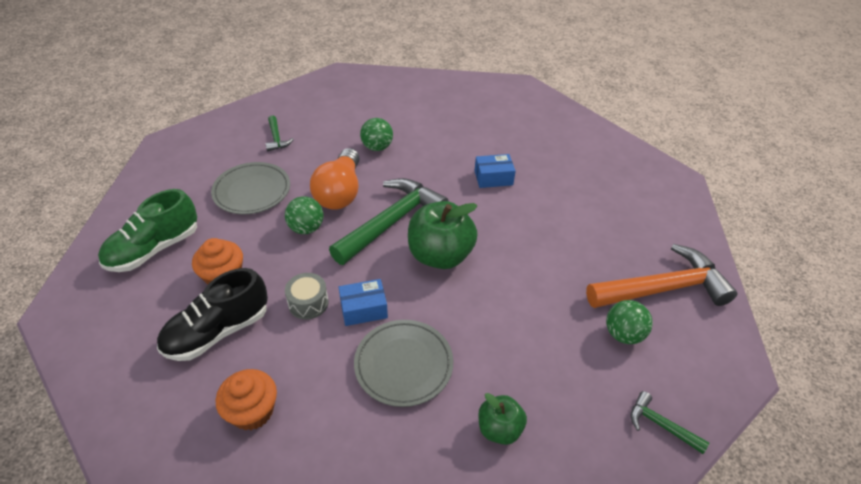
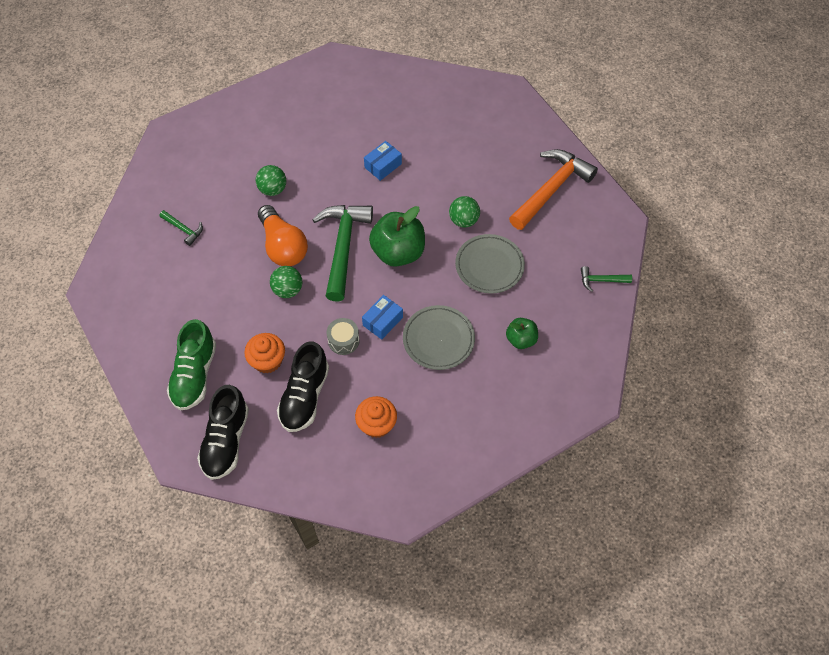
camera: 35 degrees left, 15 degrees up
(108, 324) = (226, 440): none -> black shoe
(252, 191) = (215, 286): grey plate -> grey plate (489, 266)
(623, 334) = (548, 236): green ball -> green ball (463, 220)

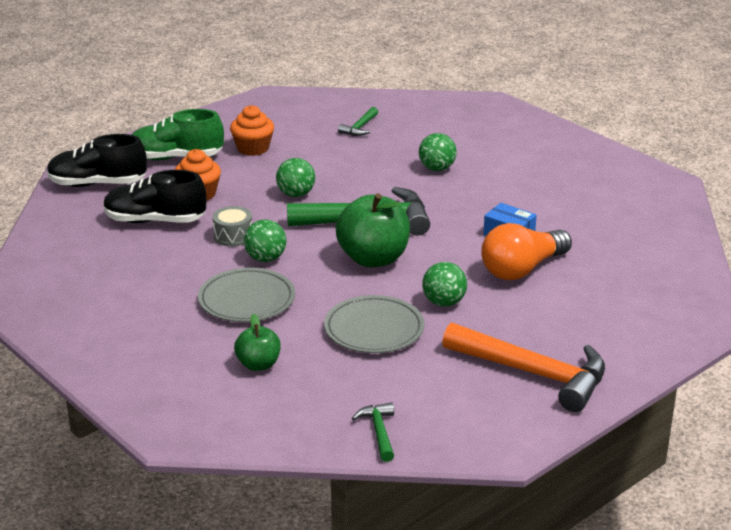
camera: 80 degrees right, 30 degrees down
(283, 246) = (356, 184): orange light bulb -> orange light bulb (522, 269)
(376, 424) = (121, 269): orange cupcake -> orange cupcake (253, 148)
(383, 321) = (266, 258): blue box -> green ball

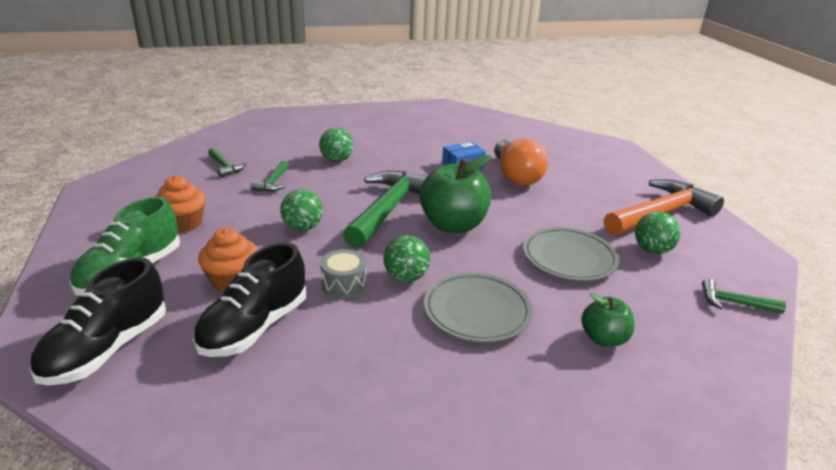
camera: 65 degrees left, 0 degrees up
(356, 157) = (273, 183): none -> green hammer
(444, 302) = (544, 217): green ball -> green ball (652, 250)

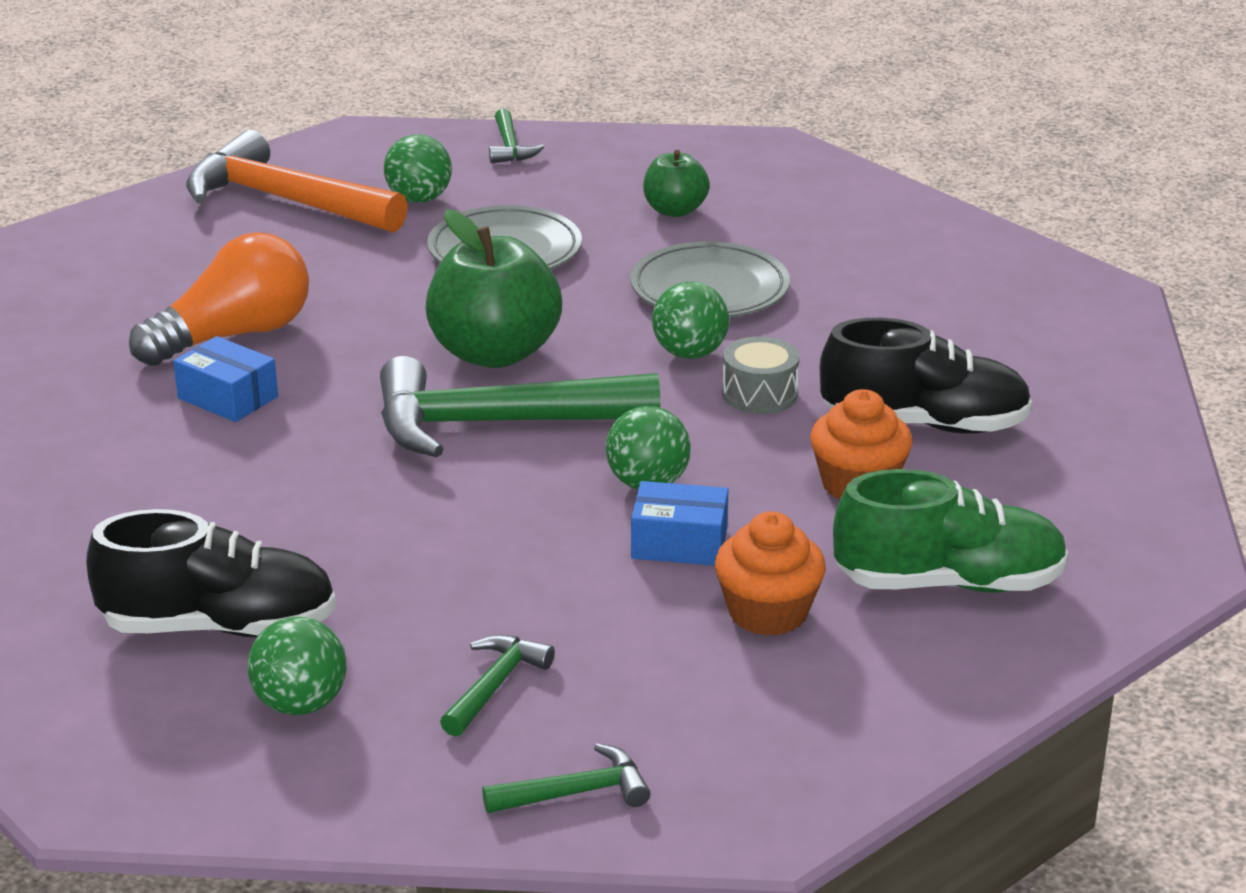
camera: 115 degrees left, 0 degrees up
(107, 349) = (1092, 509): black shoe -> black shoe (219, 627)
(252, 221) = (679, 543): none -> blue box
(273, 183) = (510, 586): green hammer -> green hammer (576, 793)
(336, 160) = (324, 551): green ball -> green ball (300, 704)

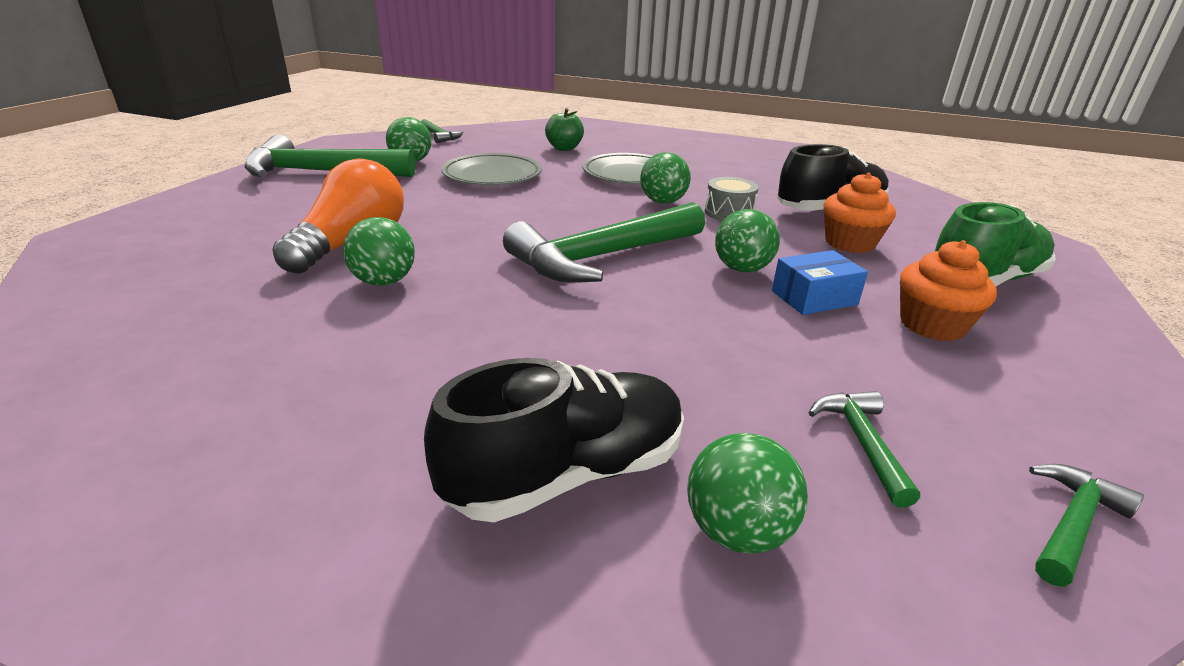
camera: 30 degrees left, 0 degrees up
(228, 397) = (384, 281): blue box -> green ball
(284, 201) = (320, 173): orange hammer -> green hammer
(494, 353) = (549, 221): green apple -> none

